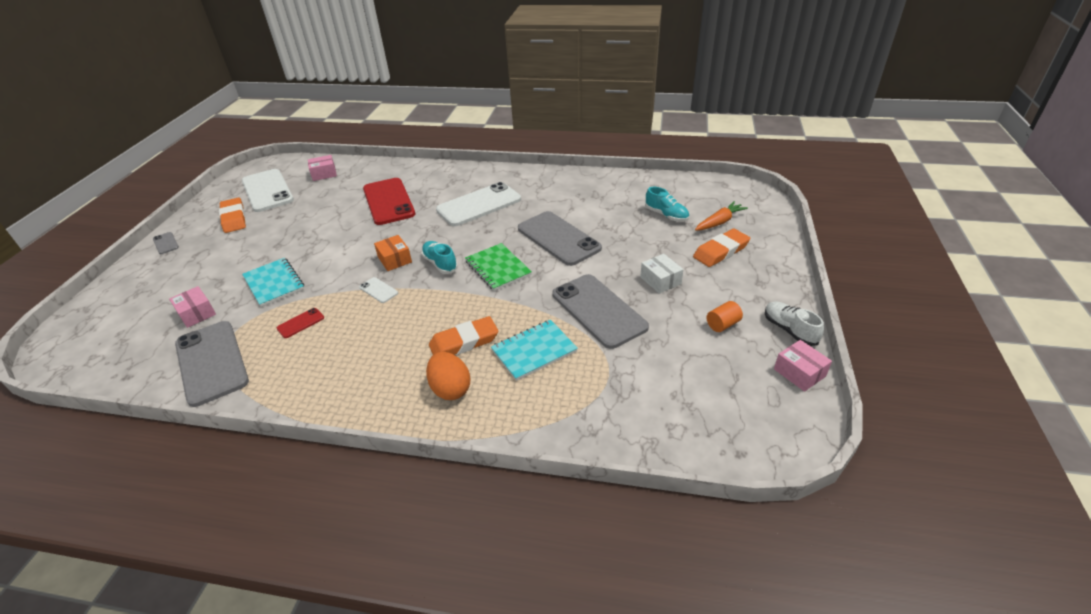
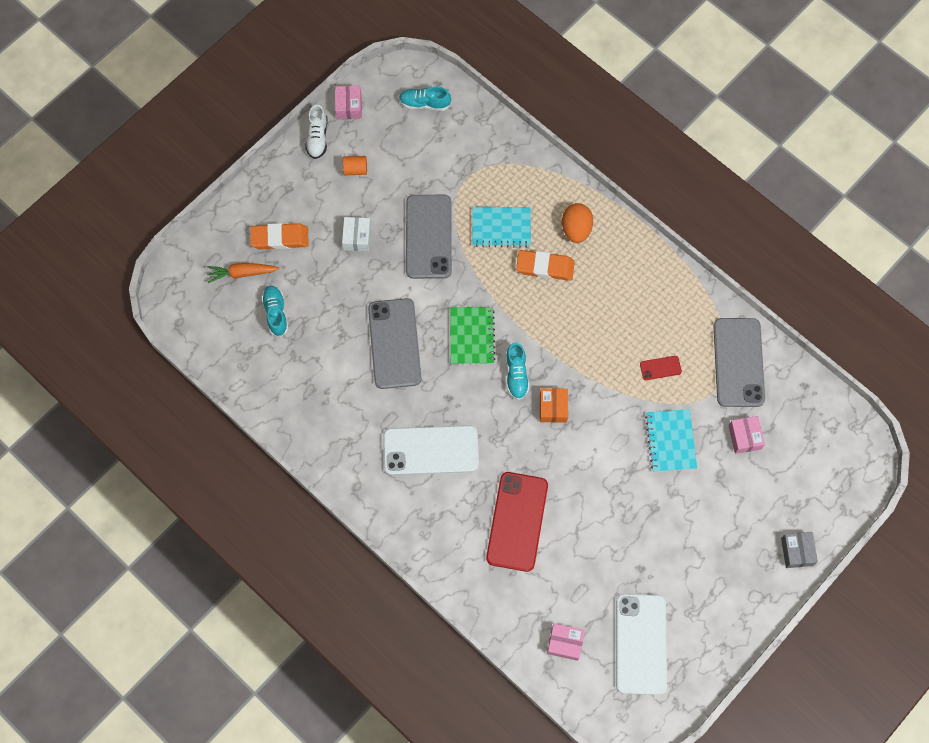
camera: 150 degrees left, 30 degrees up
(137, 270) = (797, 551): none -> grey box
(166, 243) = (766, 589): grey phone -> none
(234, 218) = (689, 598): orange eraser -> none
(378, 290) = (584, 371): white phone -> none
(728, 421) = (424, 103): none -> turquoise shoe

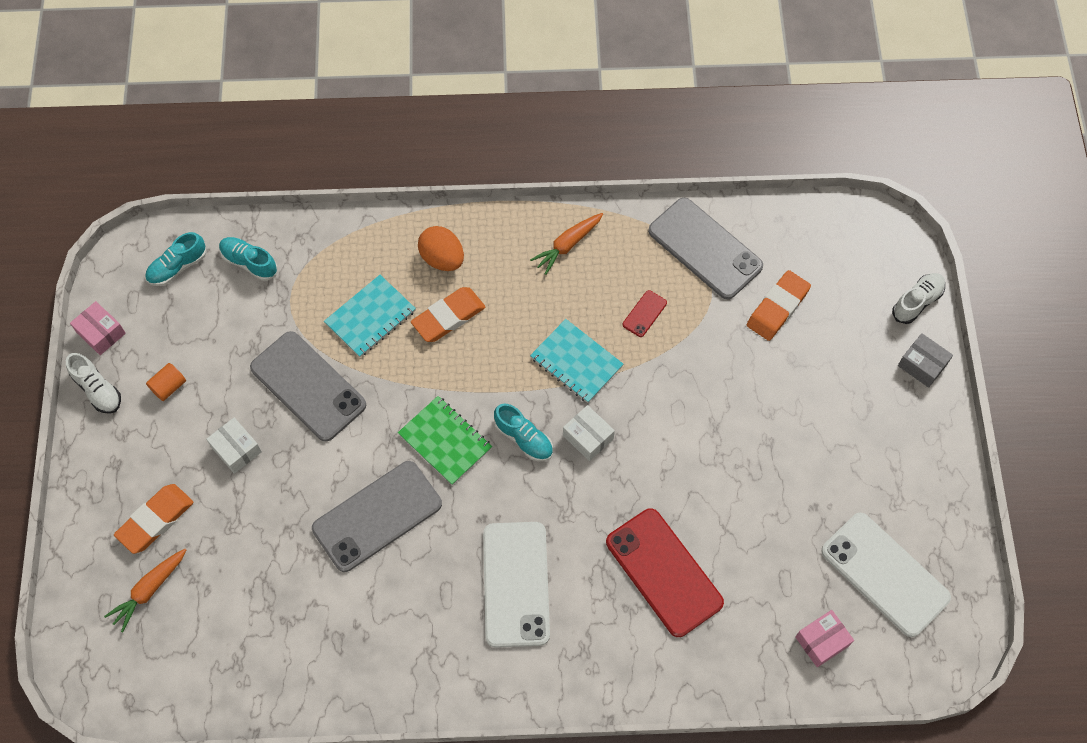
camera: 45 degrees left, 5 degrees down
(276, 313) = (226, 597): turquoise shoe -> turquoise shoe (249, 263)
(394, 343) = (377, 516): grey phone -> grey phone turned 75 degrees counterclockwise
(430, 450) = (516, 584): white phone -> white phone turned 45 degrees counterclockwise
(553, 408) = (588, 437): orange box -> white box
(657, 286) = (567, 245): none -> orange carrot
(670, 441) = (720, 369): turquoise notebook -> turquoise notebook (576, 362)
(744, 437) = (777, 308): pink box -> orange eraser
(836, 513) = (917, 302): none -> white shoe

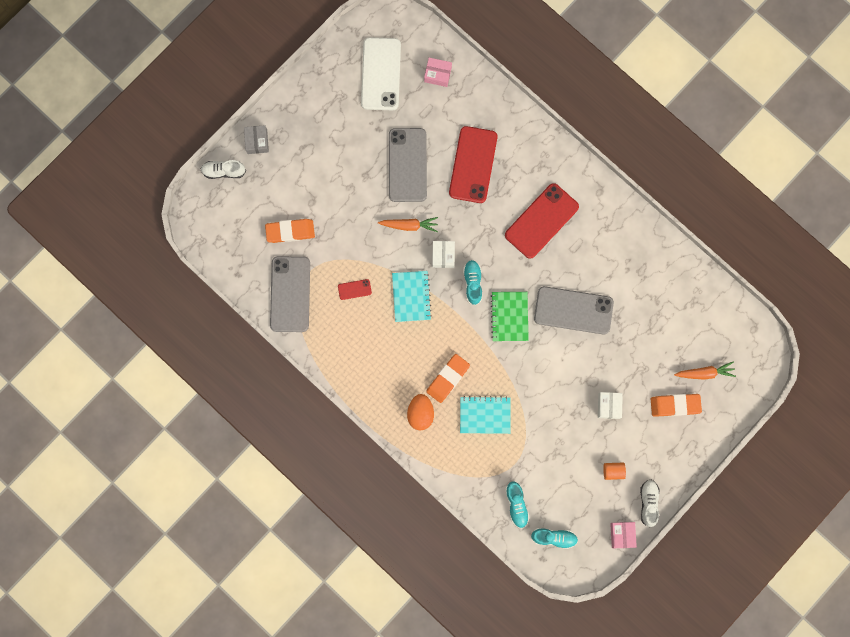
camera: 135 degrees left, 15 degrees up
(308, 386) = (547, 407): grey phone -> grey phone (407, 165)
(448, 317) = (448, 378): orange eraser -> orange eraser turned 60 degrees counterclockwise
(516, 584) = (541, 221): white phone -> red phone
(567, 245) = (353, 361): orange carrot -> orange carrot (409, 225)

